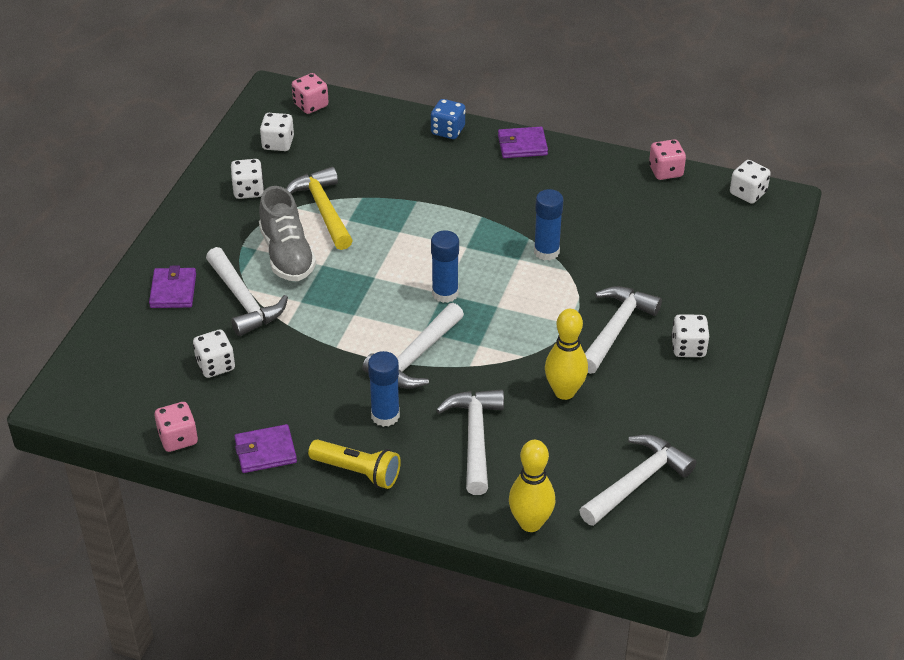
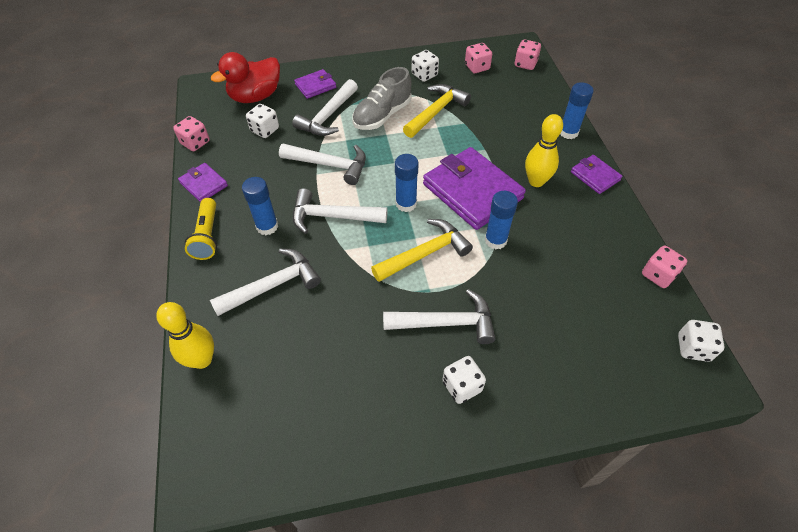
camera: 60 degrees right, 10 degrees up
(138, 353) = (256, 96): none -> red duck
(278, 143) = (477, 67): white dice -> pink dice
(448, 131) = (568, 132): blue dice -> blue glue stick
(469, 237) = (472, 191): none -> purple wallet
(523, 308) = (425, 253): none -> yellow hammer
(564, 392) = (353, 319): yellow bowling pin -> yellow bowling pin (536, 181)
(637, 482) = (281, 417): white hammer -> white hammer (329, 165)

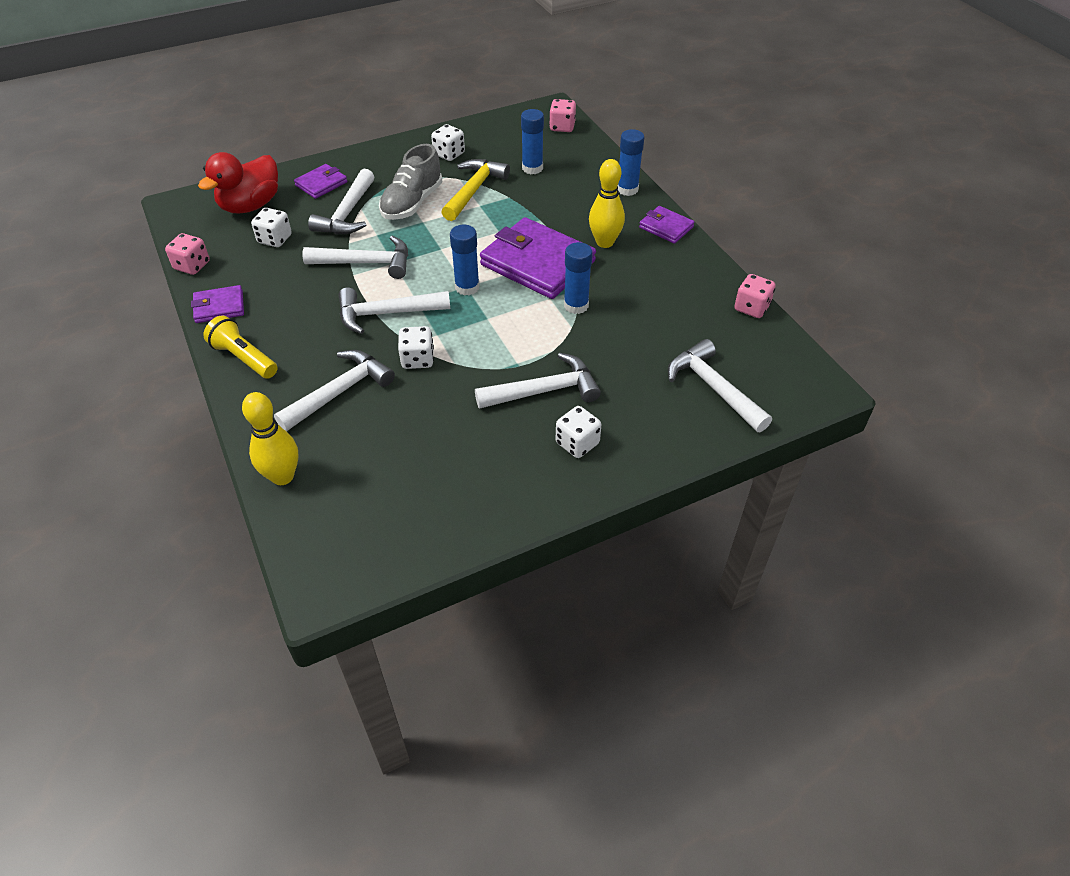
camera: 15 degrees left, 5 degrees down
(204, 184) = (219, 307): purple wallet -> purple wallet turned 45 degrees counterclockwise
(207, 236) = (244, 358): yellow flashlight -> yellow flashlight turned 150 degrees clockwise
(267, 226) = (312, 336): blue glue stick -> blue glue stick (532, 168)
(425, 253) = (502, 331): yellow hammer -> none
(477, 67) = (508, 138): pink dice -> none
(603, 355) = (713, 388): none -> white hammer
(693, 348) = (799, 365): white dice -> white dice (417, 359)

